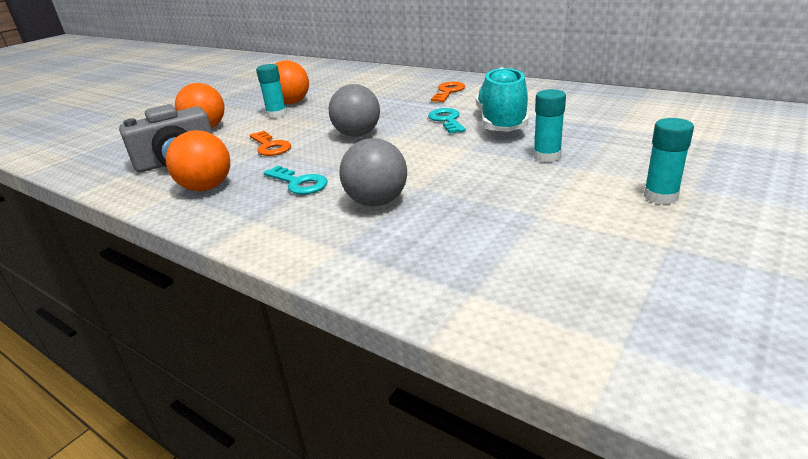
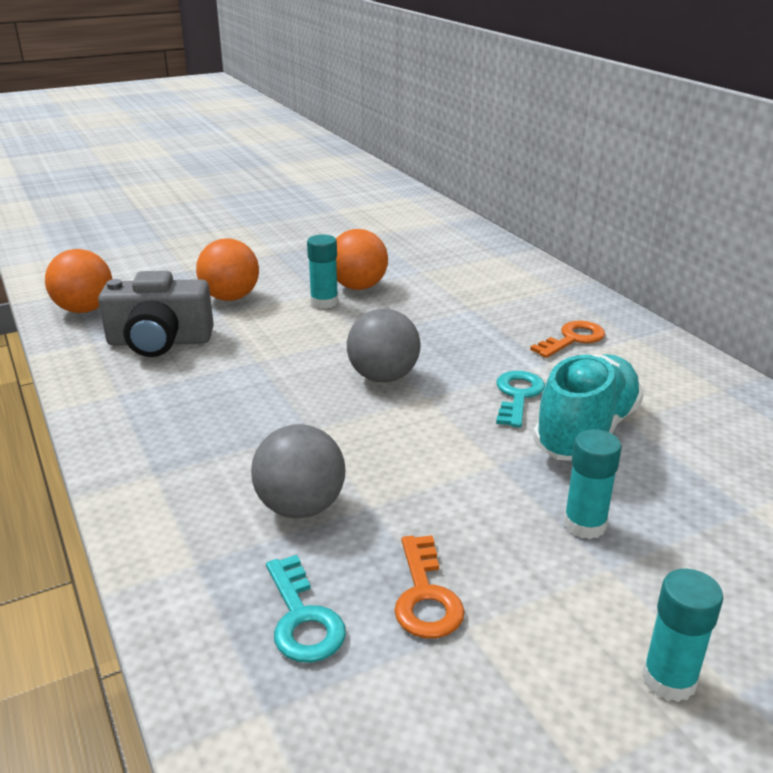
camera: 25 degrees right, 0 degrees up
(207, 188) = (152, 399): orange ball -> orange ball (85, 309)
(270, 146) = (270, 357): orange key -> orange key (425, 596)
(299, 183) = (247, 435): turquoise key -> turquoise key (302, 618)

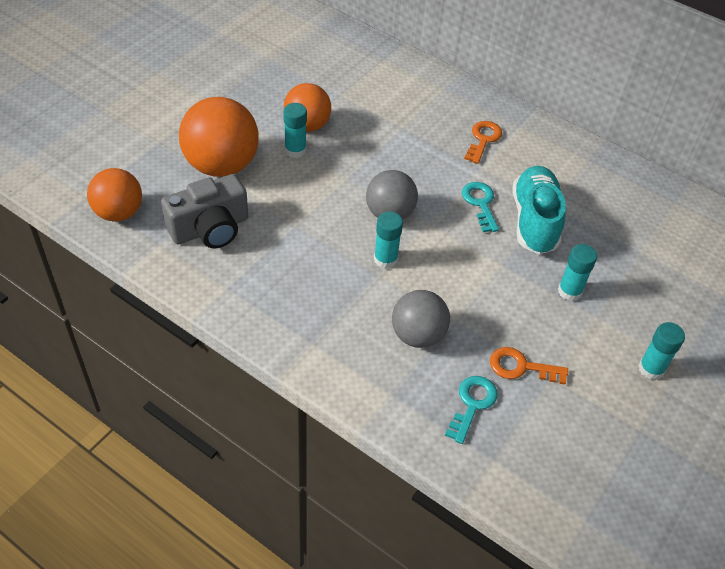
camera: 30 degrees left, 20 degrees up
(230, 297) = (221, 165): orange ball -> orange ball, size x1.55
(302, 618) = (472, 404): turquoise key -> turquoise key turned 105 degrees counterclockwise
(335, 417) = (385, 259): none -> turquoise glue stick
(425, 596) = (521, 367): orange key -> orange key turned 135 degrees clockwise

